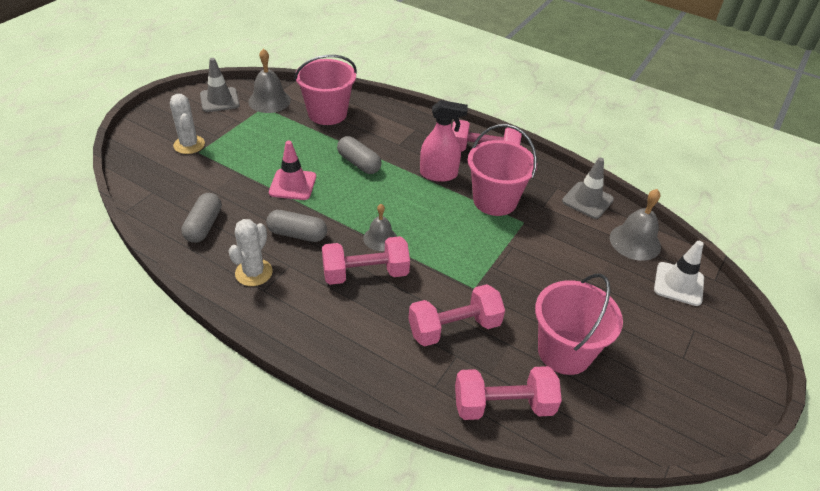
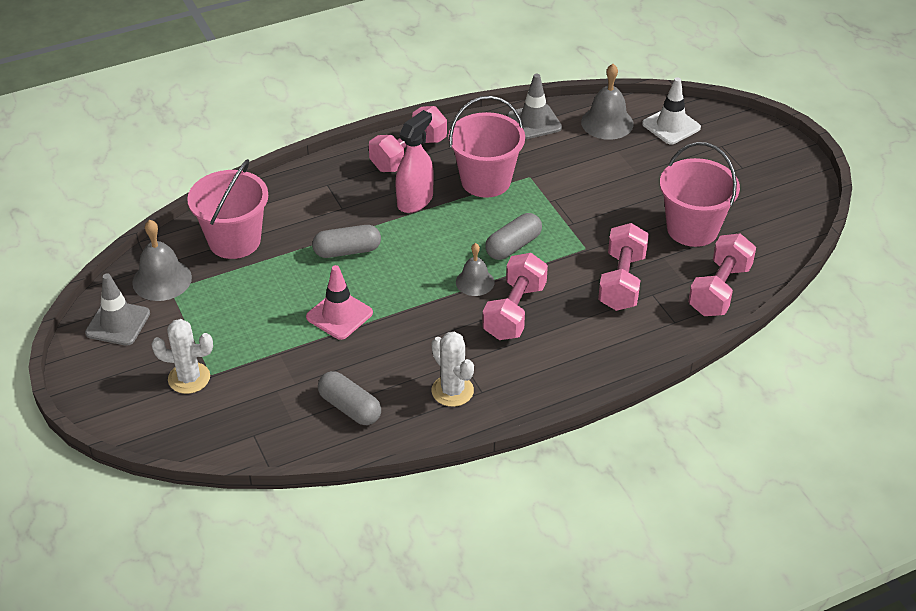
camera: 55 degrees left, 0 degrees up
(297, 234) = (421, 339): grey capsule -> grey capsule (513, 246)

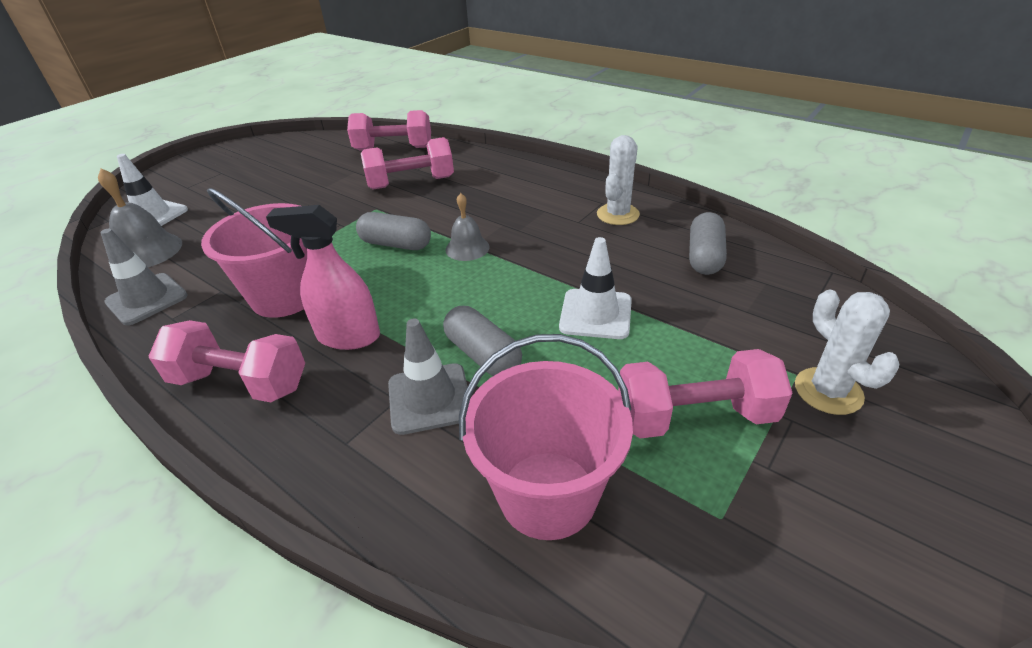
camera: 115 degrees left, 5 degrees down
(118, 323) = (860, 549): grey traffic cone -> grey traffic cone (429, 398)
(162, 280) = (715, 547): grey bell -> none
(339, 315) = (595, 314): pink traffic cone -> white traffic cone
(514, 311) = (490, 216): pink dumbbell -> pink dumbbell (695, 416)
(692, 229) = (321, 173): pink bucket -> none

